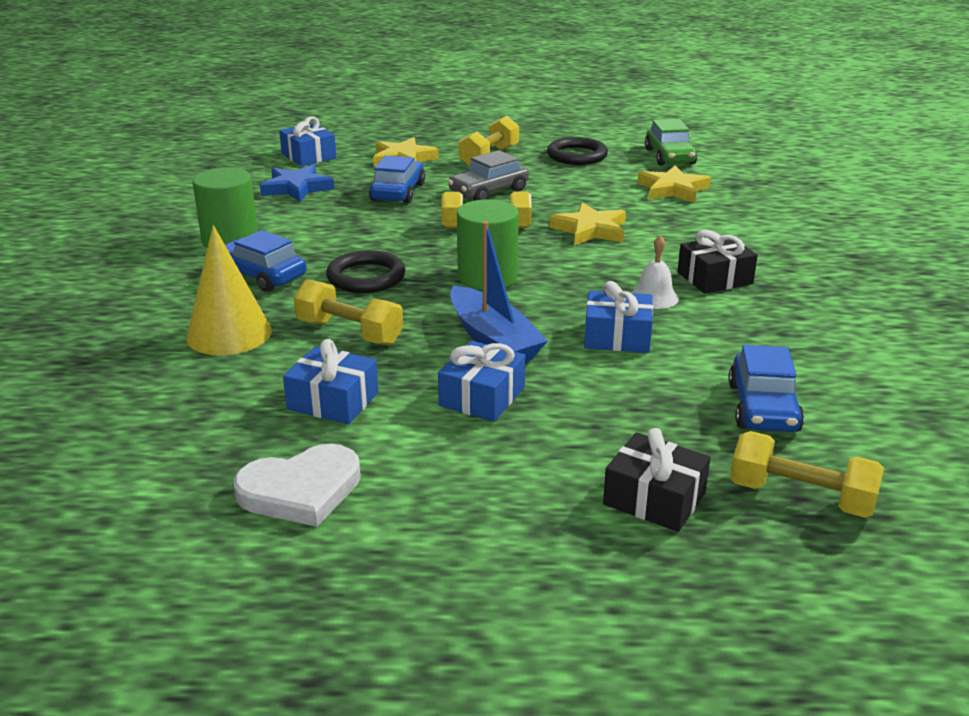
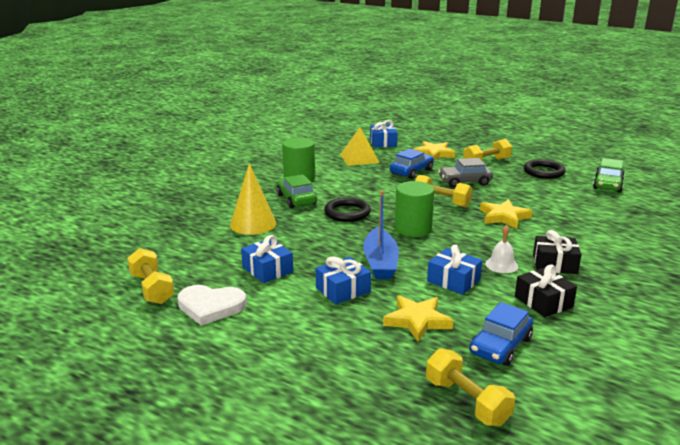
camera: 30 degrees right, 5 degrees down
(261, 275) = (296, 199): blue car -> green car
(297, 188) = (359, 158): blue star -> yellow pyramid
(349, 332) = (310, 238): yellow dumbbell -> yellow dumbbell (152, 288)
(654, 499) = (378, 372): black gift -> black gift (543, 302)
(672, 189) = (586, 205): yellow star -> yellow star (417, 321)

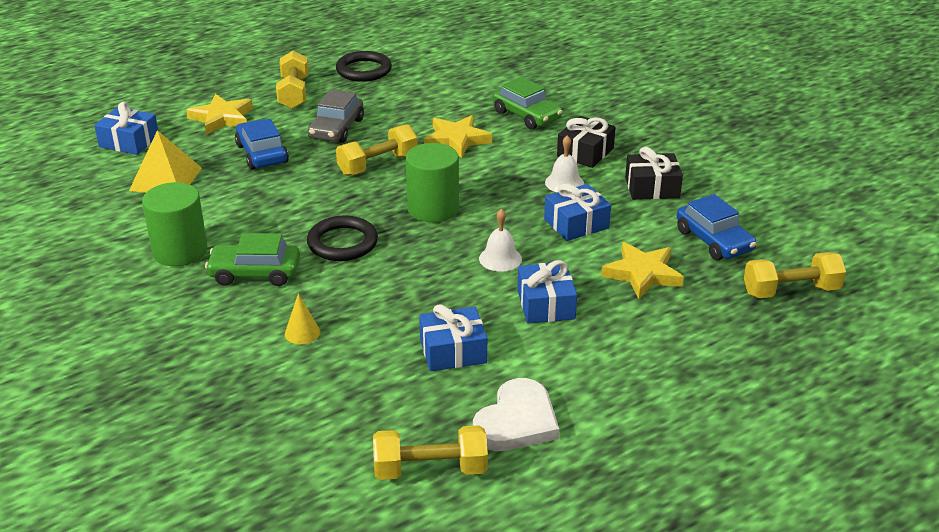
camera: 65 degrees left, 10 degrees up
(253, 224) = (302, 333): yellow cone -> yellow cone, size x0.47
(380, 262) = (500, 258): blue boat -> white bell
(608, 184) = (436, 50): green car -> green car (526, 115)

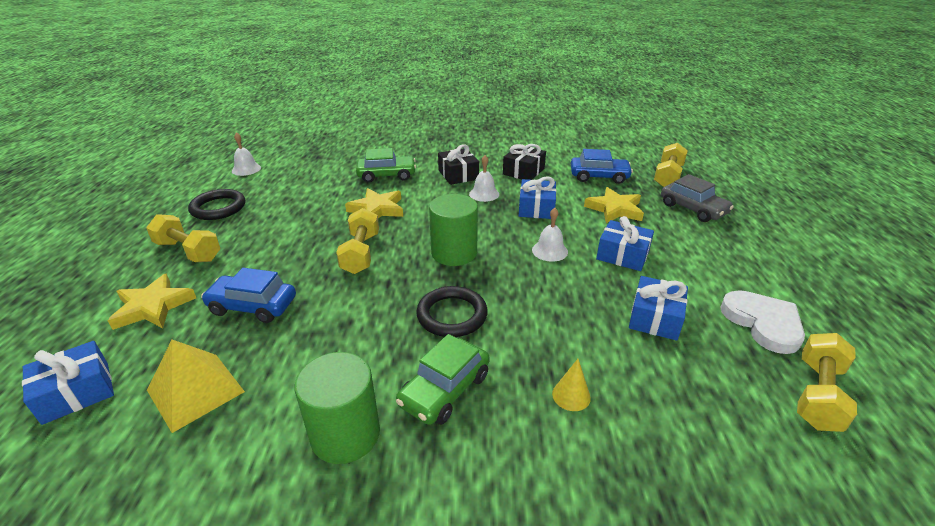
camera: 55 degrees left, 0 degrees up
(336, 129) = (279, 252): grey car -> grey car (693, 209)
(439, 46) = (246, 169): none -> white bell

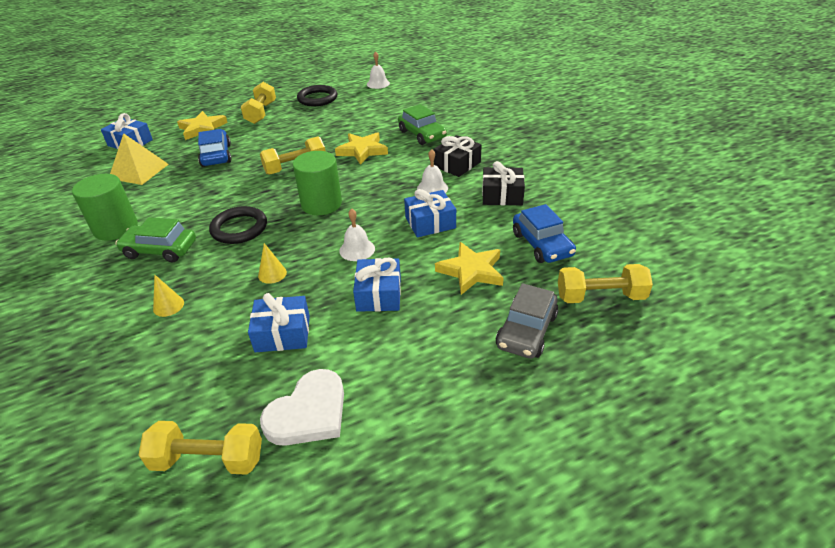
camera: 65 degrees right, 5 degrees up
(556, 307) = (272, 274): none -> yellow cone

